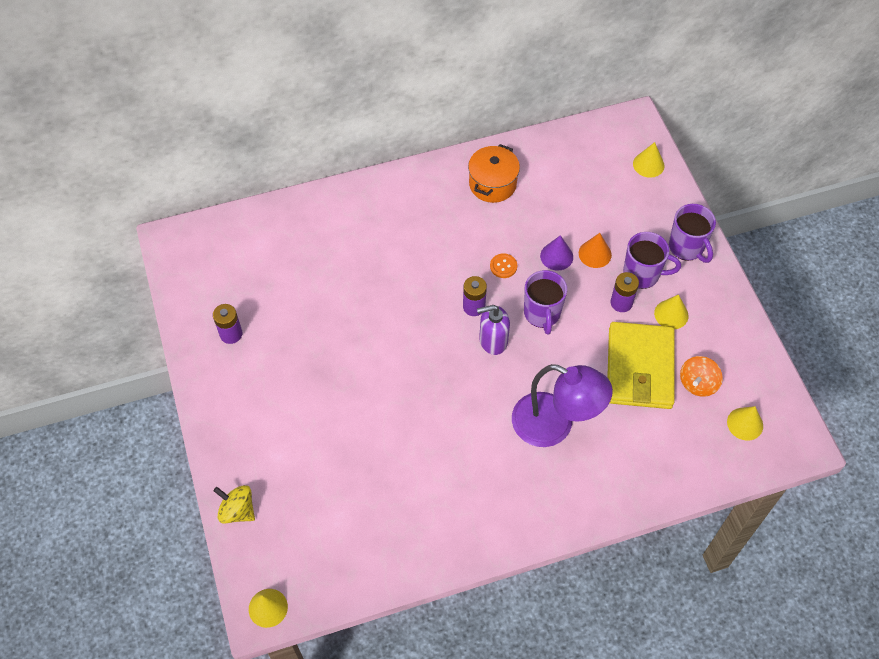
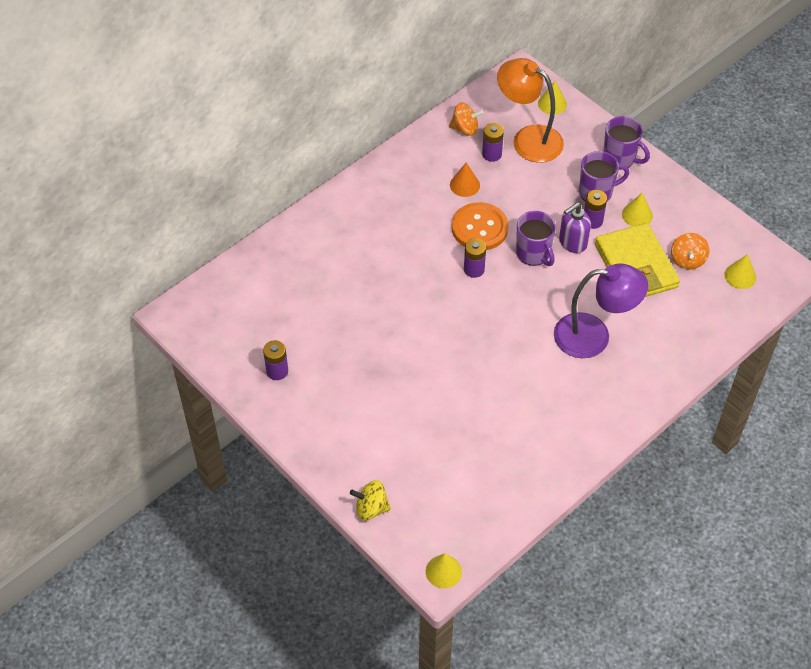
camera: 25 degrees left, 5 degrees down
(492, 184) = (431, 165): orange pot -> none
(493, 340) = (505, 290): purple soap dispenser -> purple soap dispenser (572, 242)
(503, 266) = (479, 228): orange button -> orange button, size x2.22
(546, 159) = (465, 129): none -> orange spinning top
(556, 256) = (519, 204): purple cone -> none
(558, 195) = (492, 154): none -> purple battery
(595, 254) = (549, 190): orange cone -> orange cone (464, 185)
(603, 192) = (528, 139): none -> orange lamp

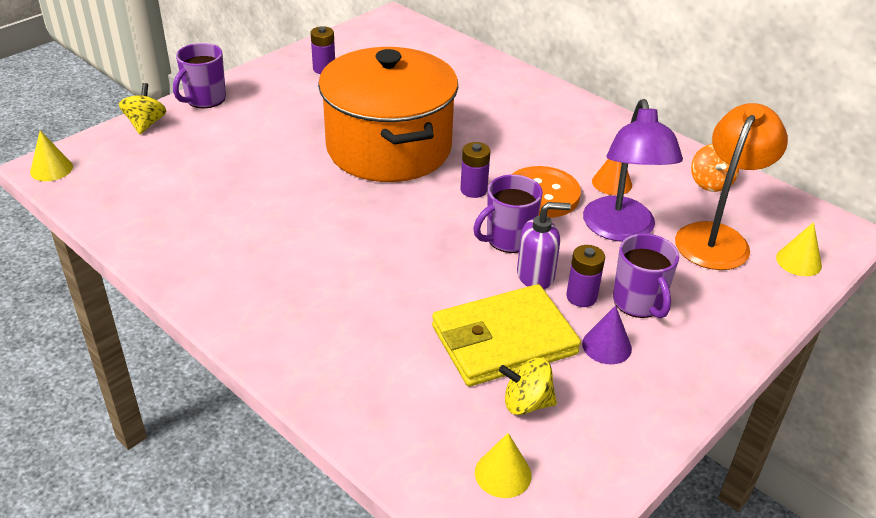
camera: 85 degrees right, 15 degrees down
(415, 322) = (389, 148): none -> orange pot
(492, 154) = (674, 205): purple battery -> none
(572, 242) = (536, 276): purple soap dispenser -> purple soap dispenser turned 120 degrees clockwise
(594, 336) = (370, 292): purple lamp -> purple lamp (621, 230)
(620, 158) = (719, 331): purple mug -> purple mug (204, 99)
(637, 215) = (606, 346): yellow cone -> purple cone
(687, 260) = (526, 403): orange spinning top -> yellow spinning top

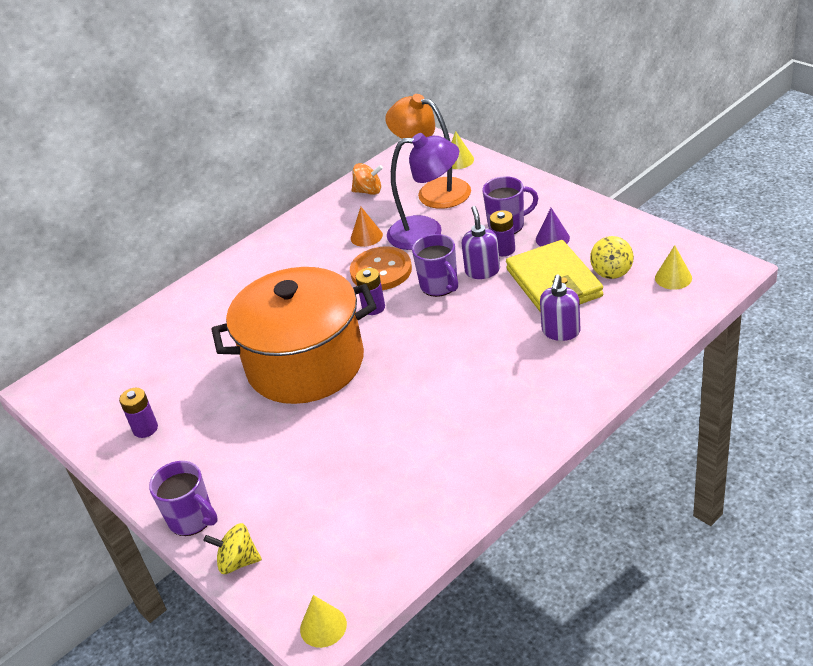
camera: 80 degrees left, 0 degrees up
(400, 340) = (561, 332): none -> purple soap dispenser

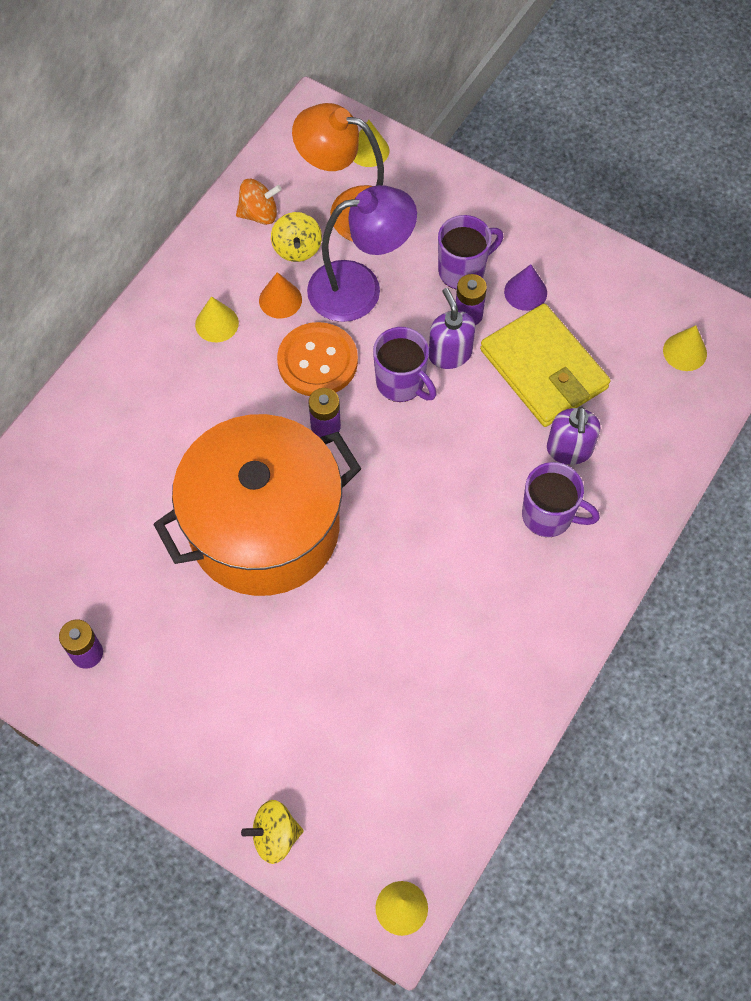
camera: 20 degrees left, 25 degrees up
(192, 519) = (198, 784): purple mug -> purple mug (549, 516)
(316, 247) = (217, 323): none -> yellow cone
(611, 270) = (609, 344): yellow spinning top -> yellow spinning top (297, 248)

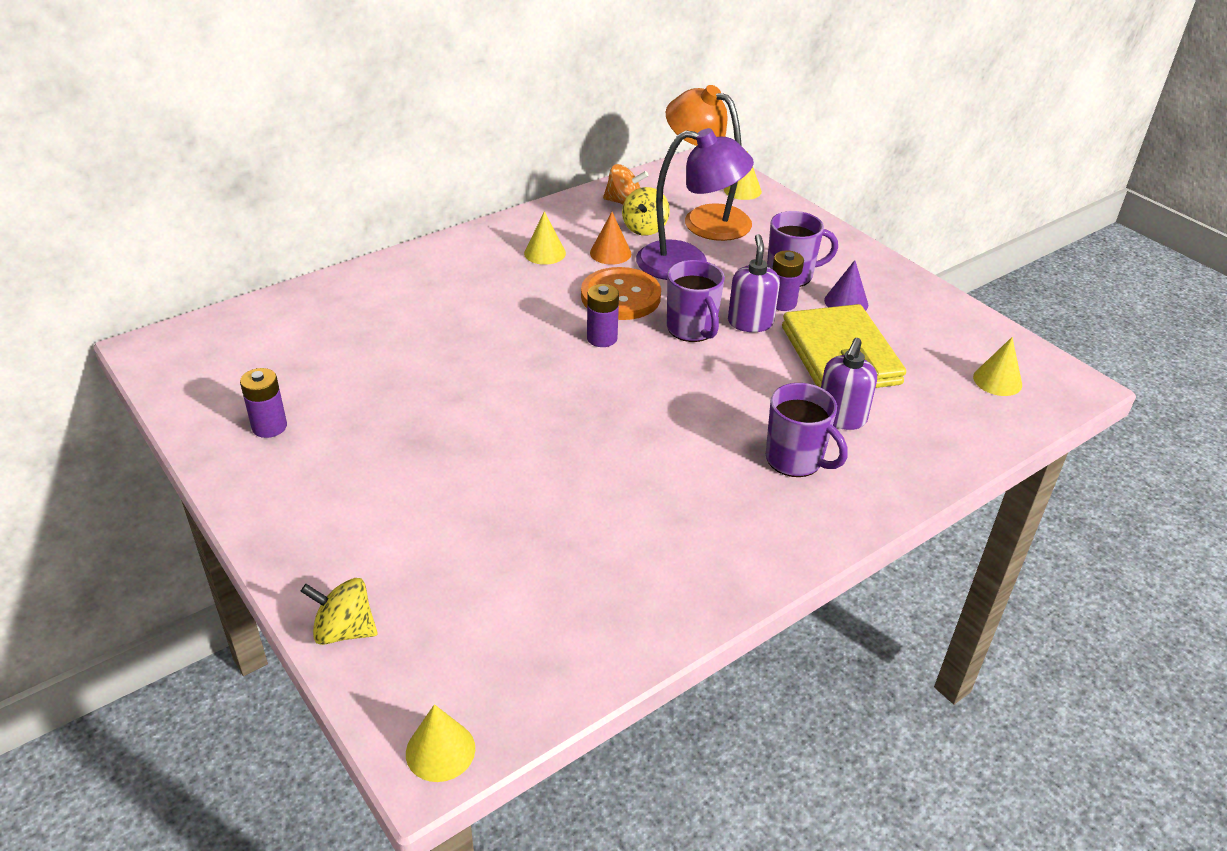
camera: 20 degrees right, 25 degrees down
(264, 528) = (499, 389): orange pot -> none

